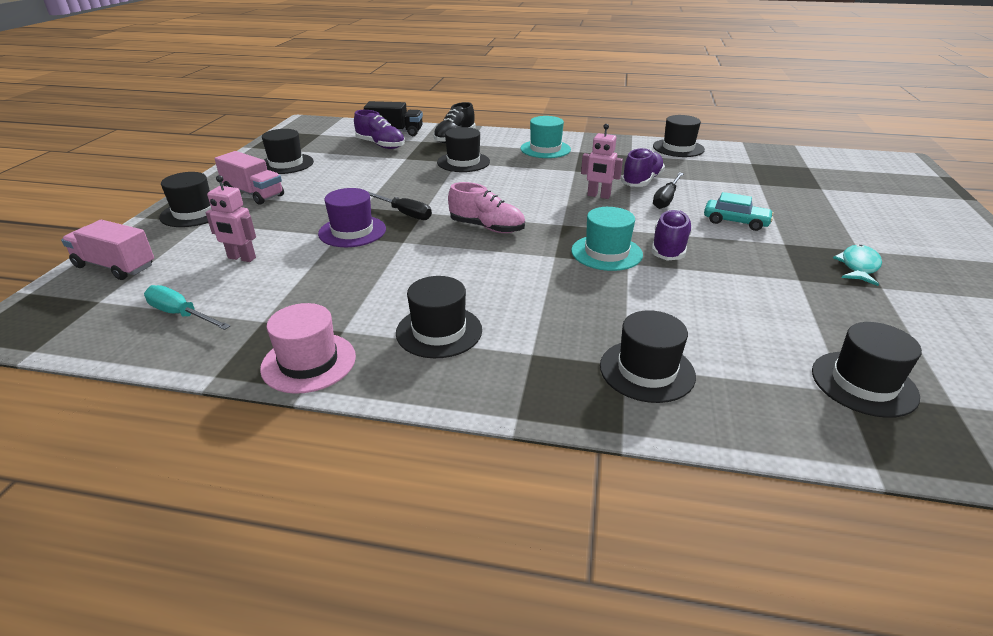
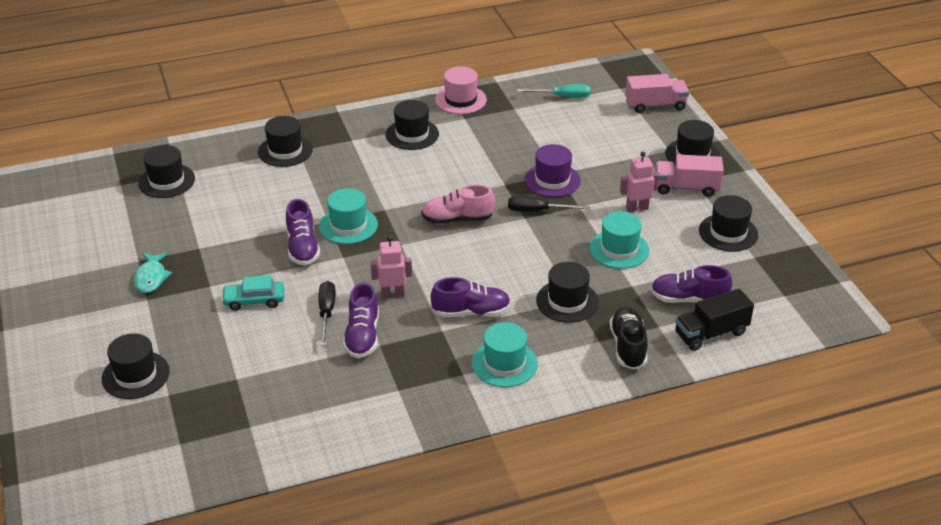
camera: 150 degrees right, 5 degrees up
(241, 258) = (591, 135): pink robot -> pink robot (637, 208)
(380, 175) = (619, 249): none -> turquoise hat
(542, 173) = (471, 312): none -> purple shoe
(678, 148) = (348, 431): black hat -> black hat (135, 375)

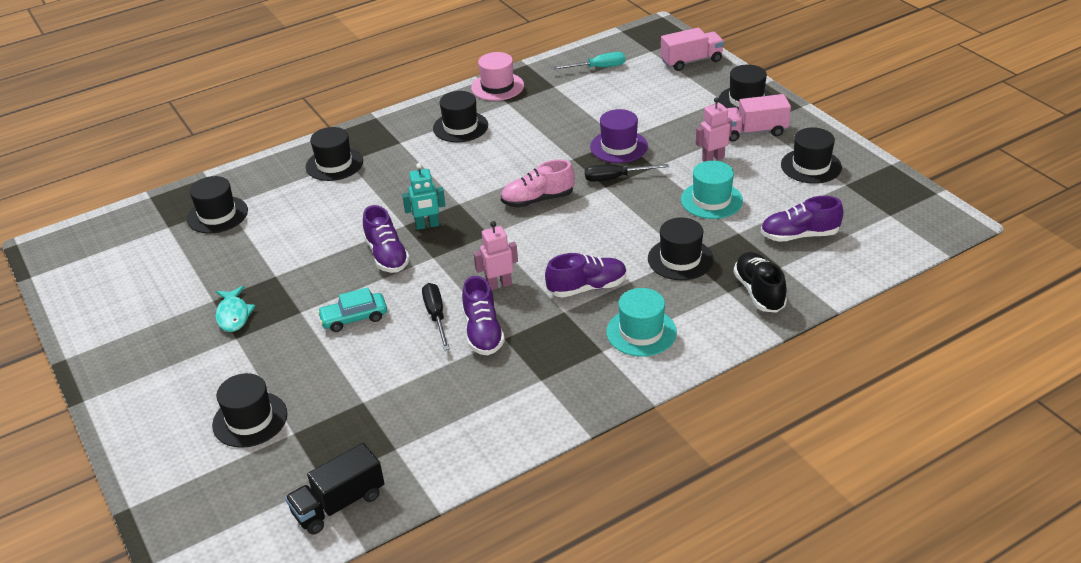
camera: 10 degrees left, 0 degrees up
(348, 225) = (427, 225): turquoise hat -> turquoise robot
(711, 333) = (835, 264): black truck -> black truck (339, 504)

